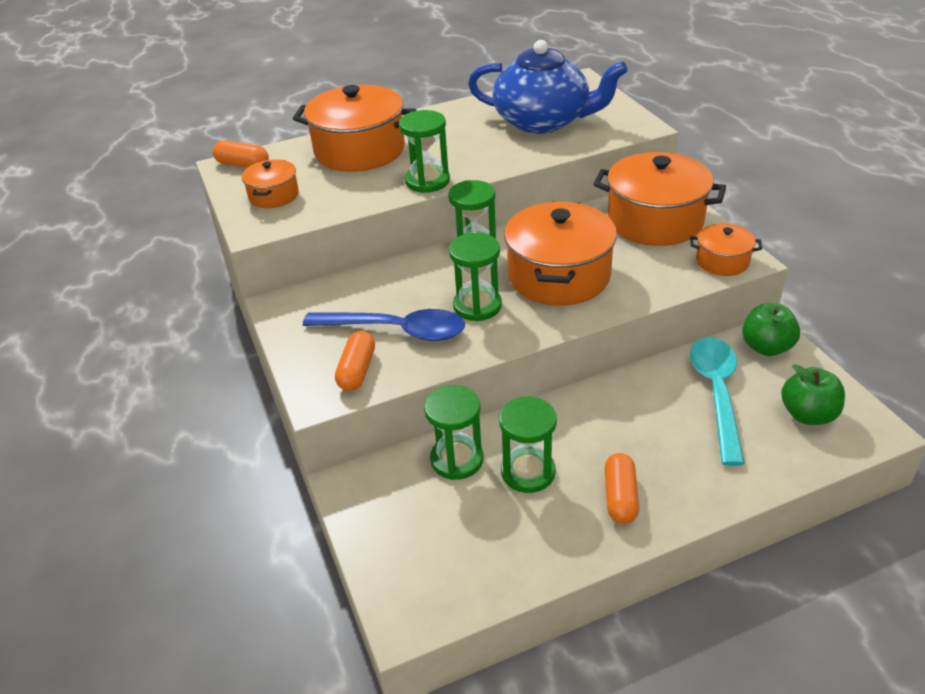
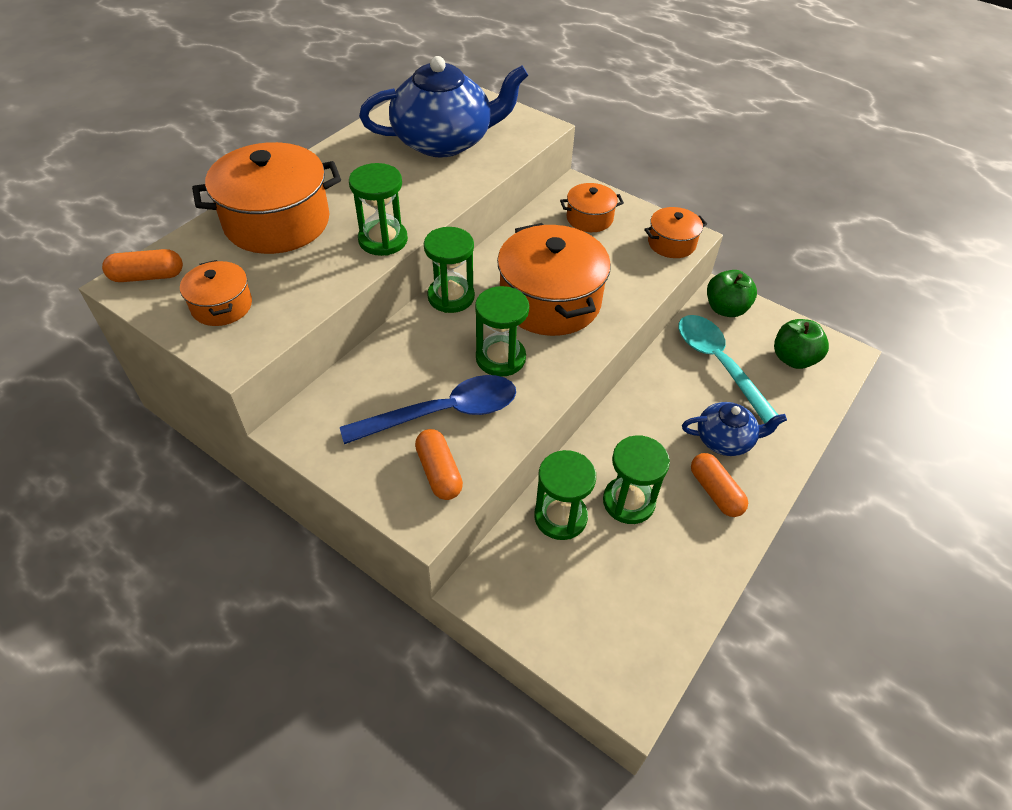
camera: 35 degrees left, 10 degrees up
(655, 221) = (589, 218): orange pot -> orange pot, size x0.51
(668, 458) = (725, 440): none -> blue teapot

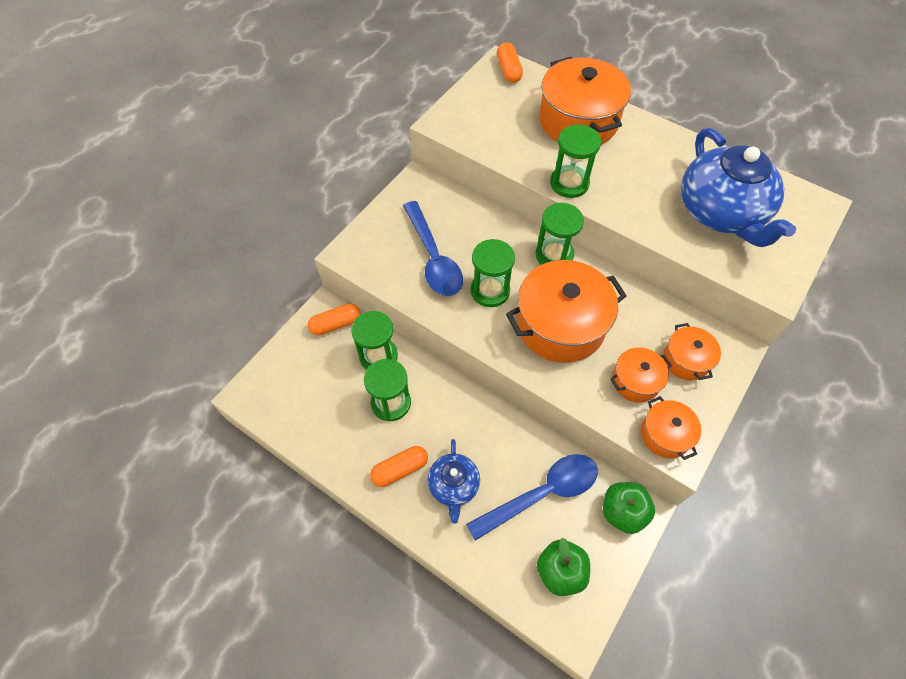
camera: 90 degrees right, 10 degrees up
(222, 306) = (485, 109): orange pot -> orange pot (635, 381)
(439, 472) = (382, 259): orange capsule -> orange capsule (336, 324)
(719, 365) = (542, 493): turquoise spoon -> blue spoon

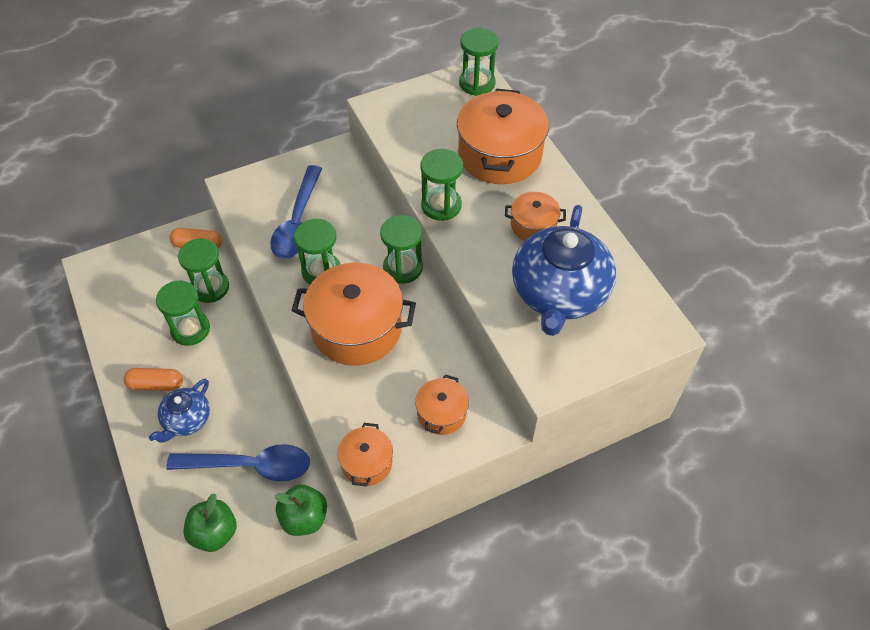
camera: 30 degrees right, 5 degrees down
(509, 70) = (477, 83): orange capsule -> green hourglass
(635, 381) = (380, 407): orange pot -> orange pot (533, 225)

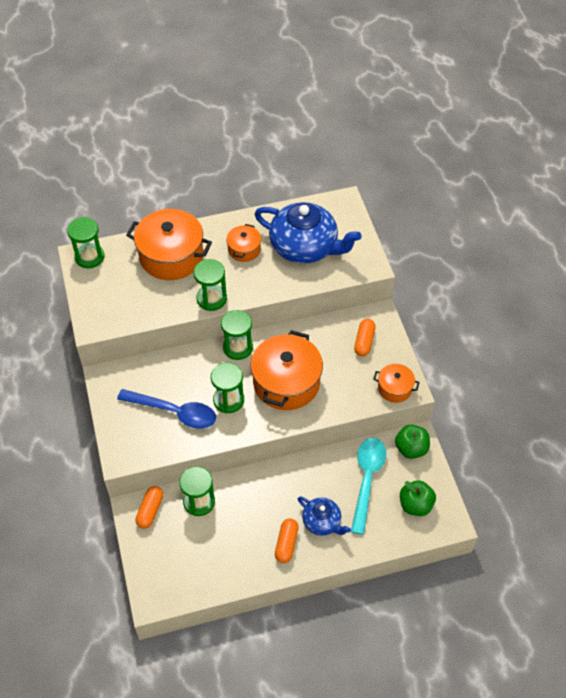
camera: 80 degrees left, 0 degrees up
(190, 329) = (238, 518): green hourglass -> none
(250, 466) = (367, 480): blue spoon -> turquoise spoon
(441, 413) = (364, 342): orange pot -> orange capsule

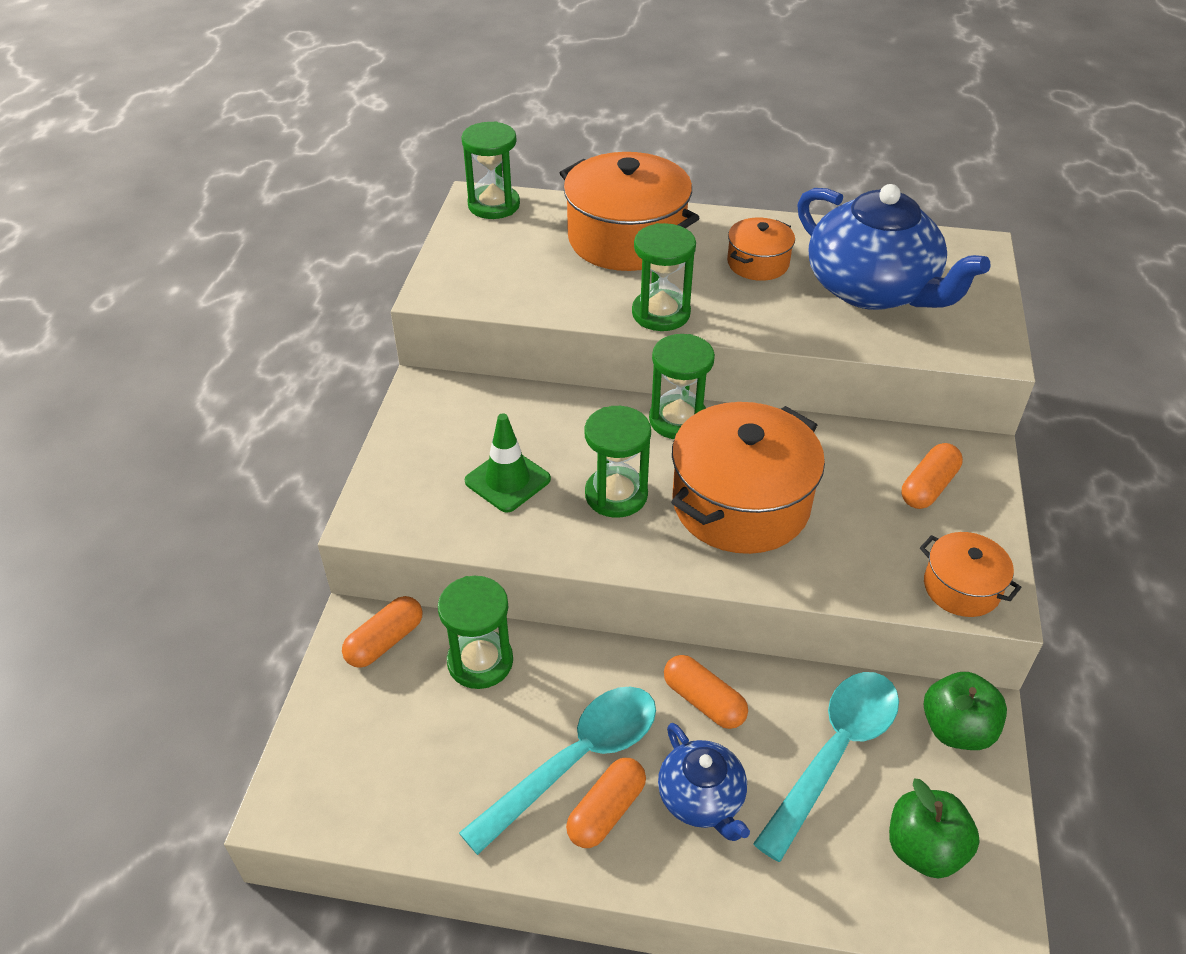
camera: 25 degrees right, 10 degrees down
(174, 412) = (507, 480): blue spoon -> green traffic cone
(263, 528) = (576, 761): none -> turquoise spoon
(304, 479) = (703, 701): none -> orange capsule

